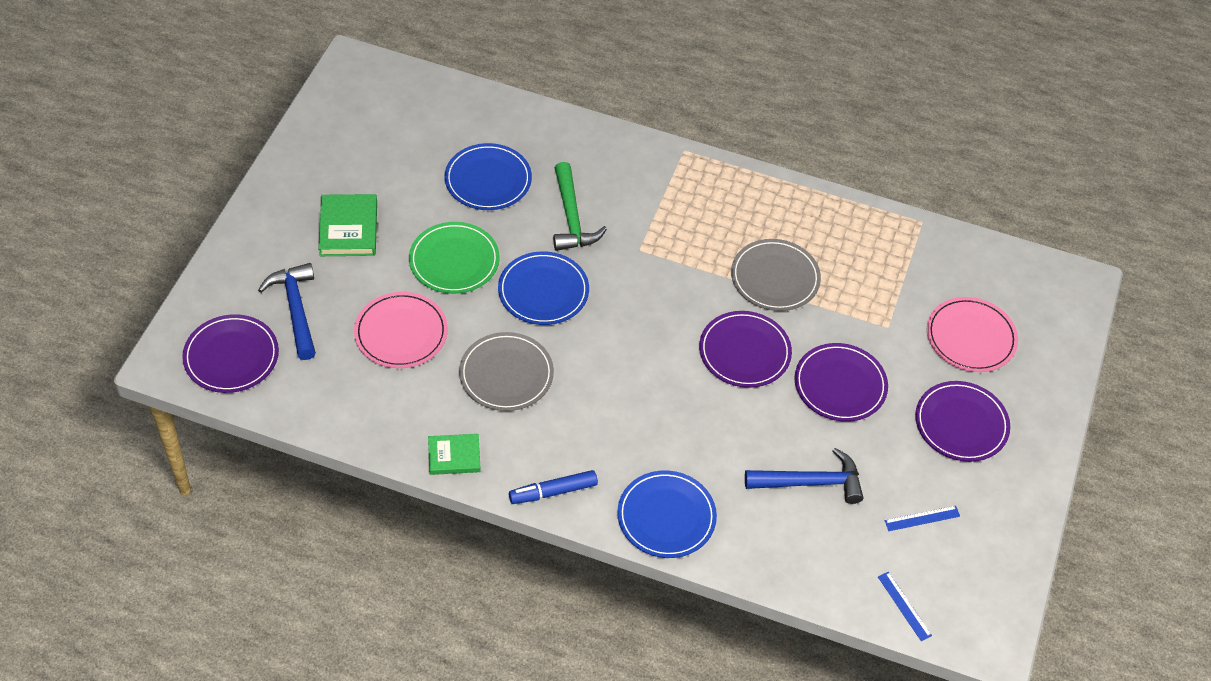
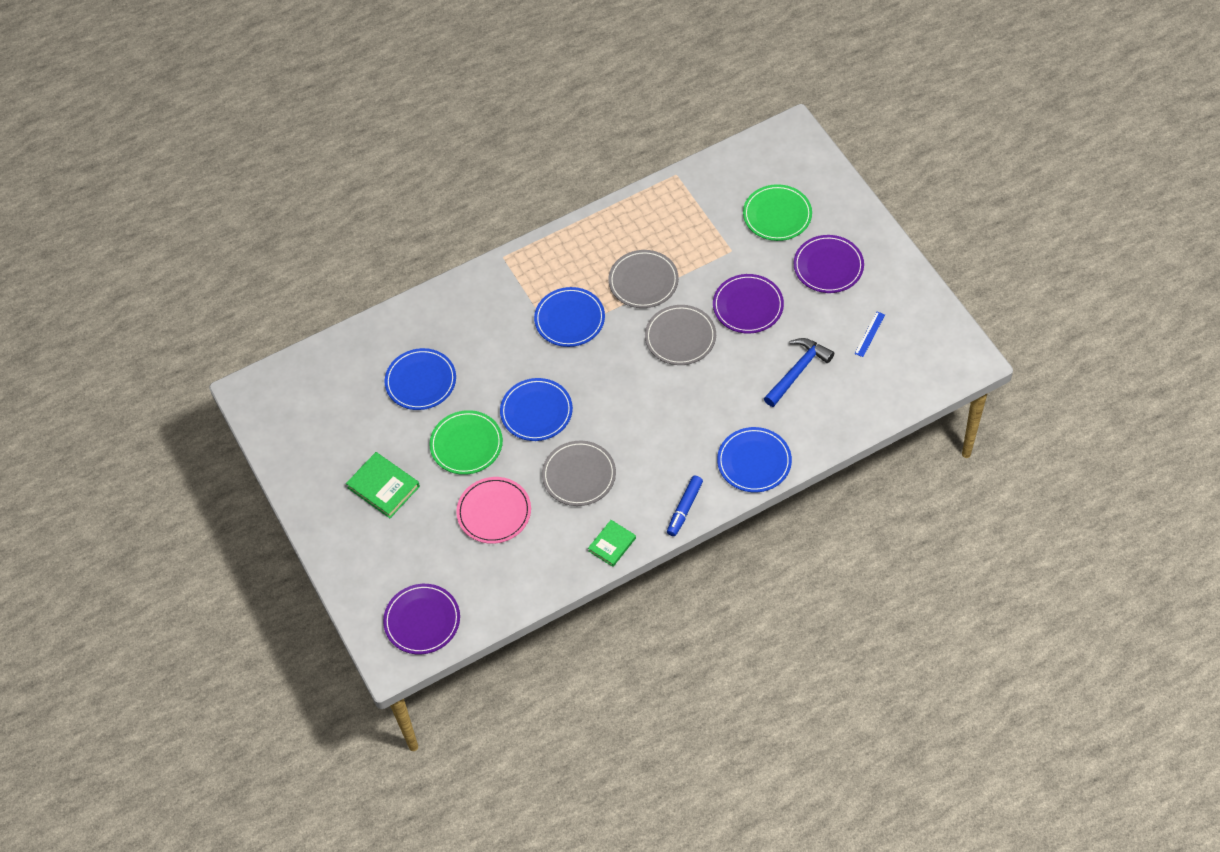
camera: 40 degrees left, 5 degrees up
(295, 309) = (419, 559): blue hammer -> none
(572, 218) = (495, 356): green hammer -> none
(671, 248) = (569, 319): none -> blue plate
(744, 352) = (680, 337): purple plate -> grey plate
(904, 606) = (914, 386): blue ruler -> none
(970, 337) = (777, 215): pink plate -> green plate

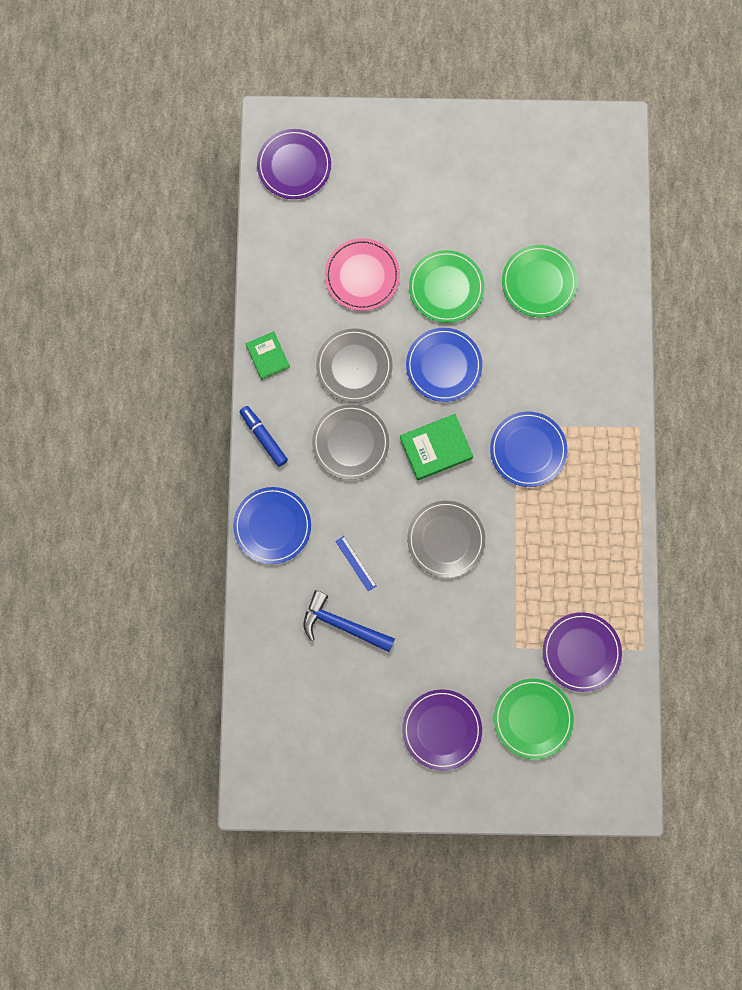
camera: 115 degrees right, 20 degrees up
(383, 487) = (445, 197): green book -> green book (436, 448)
(421, 381) = (539, 282): blue plate -> green plate
(643, 281) = (530, 542): grey plate -> grey plate (350, 443)
(748, 306) = (443, 623): purple plate -> purple plate (581, 652)
(798, 371) = (342, 625): blue hammer -> blue hammer turned 135 degrees clockwise
(869, 334) = (341, 718): blue ruler -> blue ruler (355, 563)

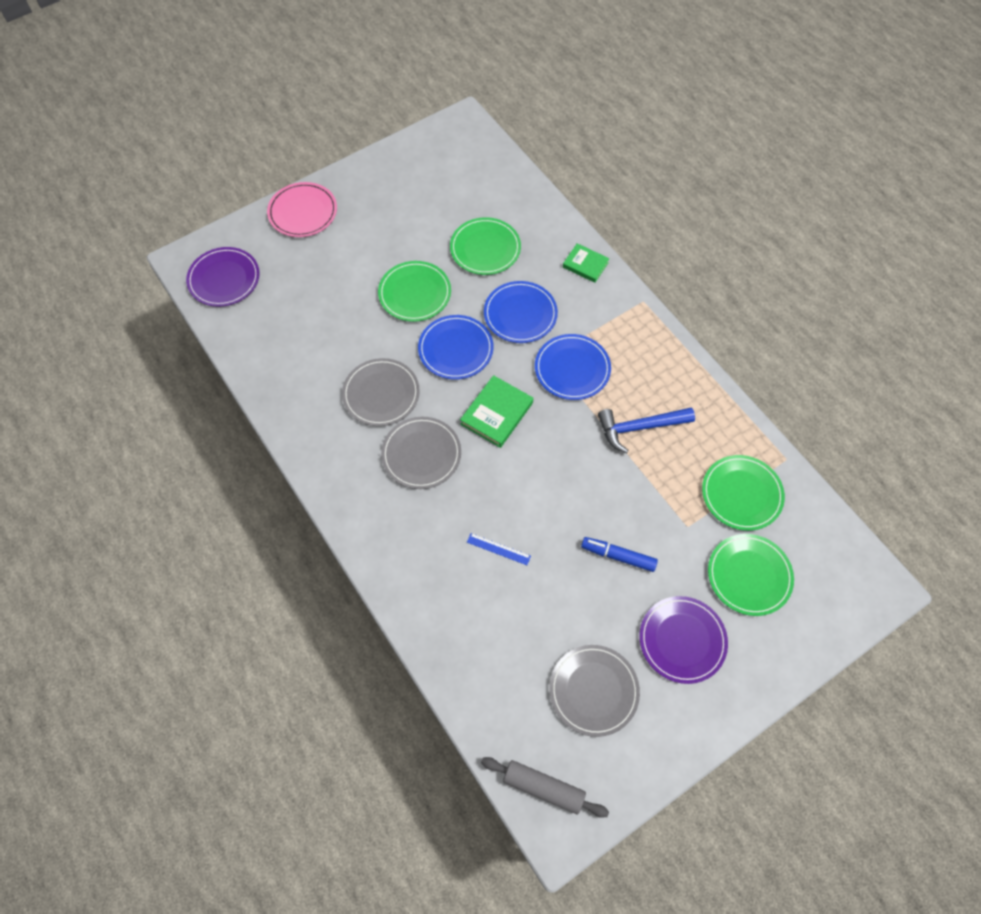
camera: 35 degrees left, 15 degrees down
(262, 759) = (543, 788): none -> grey rolling pin
(263, 437) = (341, 497): blue marker -> blue marker (618, 556)
(267, 356) = (299, 431): green book -> green book (585, 265)
(272, 526) = (401, 566): blue plate -> blue plate (520, 314)
(342, 625) = (525, 609): blue hammer -> blue hammer (639, 428)
(362, 276) = (338, 324): pink plate -> pink plate (303, 212)
(446, 539) = (560, 479): grey plate -> grey plate (593, 690)
(581, 652) = (741, 494): purple plate -> green plate

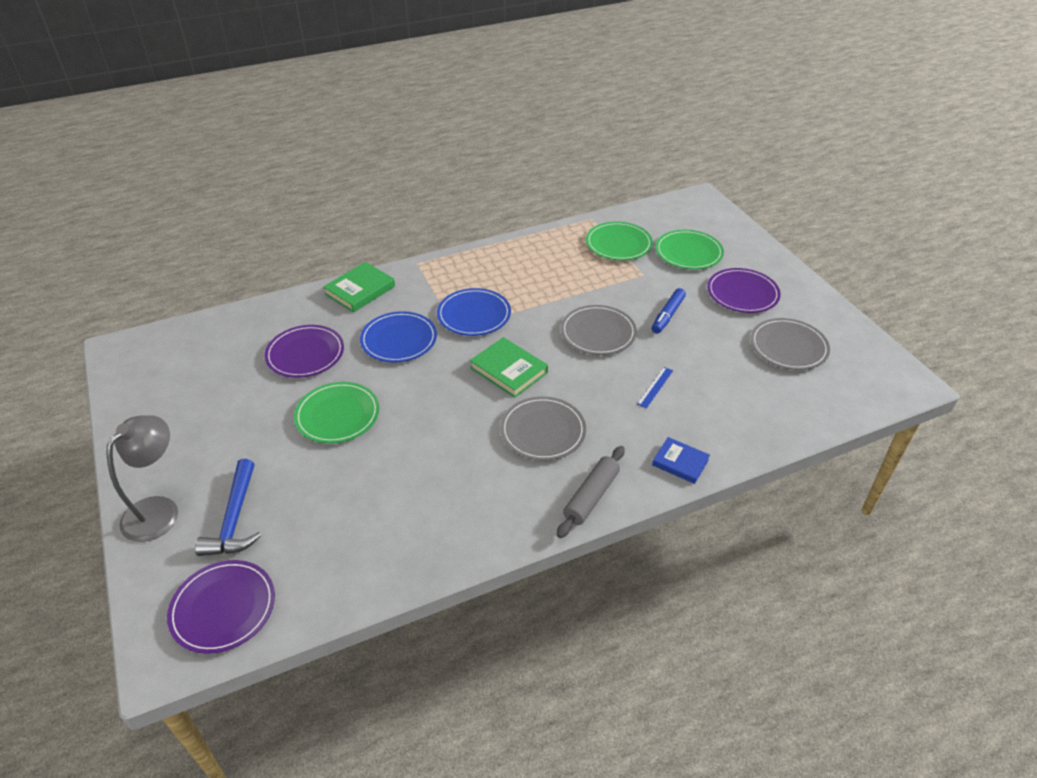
camera: 80 degrees left, 20 degrees down
(303, 212) = (159, 510): pink plate -> grey lamp
(381, 394) = (460, 456): grey plate -> grey plate (598, 333)
(399, 576) = (680, 462): none -> blue book
(455, 349) = (423, 391): blue plate -> none
(485, 248) = (305, 354): green plate -> purple plate
(543, 788) = (876, 387): grey rolling pin -> grey rolling pin (591, 497)
(585, 265) = (360, 290): green book -> green book, size x1.50
(639, 428) = (546, 285): blue hammer -> blue hammer (235, 519)

